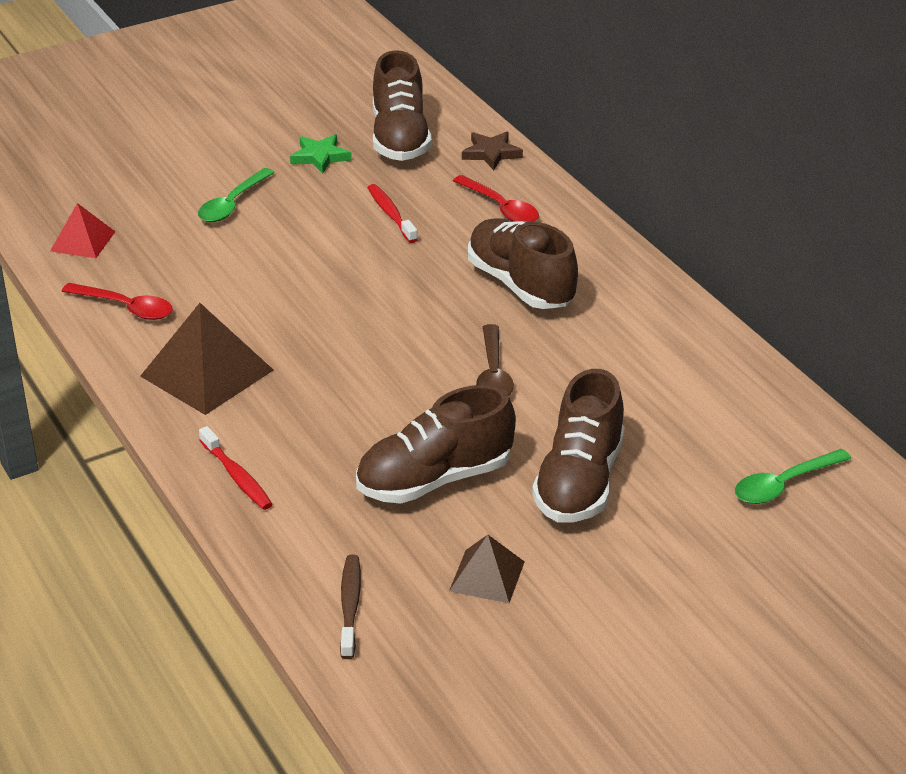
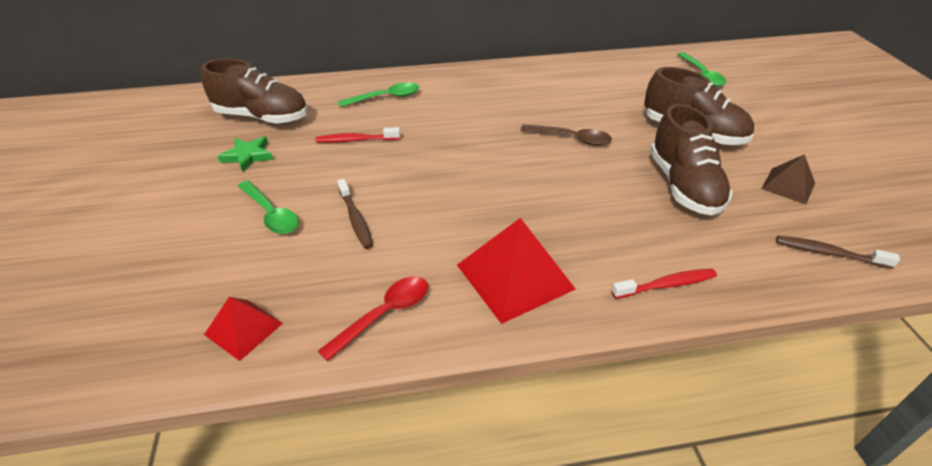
camera: 70 degrees left, 5 degrees up
(207, 373) = (515, 276): brown pyramid -> red pyramid
(249, 255) = (355, 219): none -> brown toothbrush
(491, 153) = (318, 88): brown star -> none
(501, 207) = (385, 98): red spoon -> green spoon
(520, 285) = (478, 109): brown shoe -> none

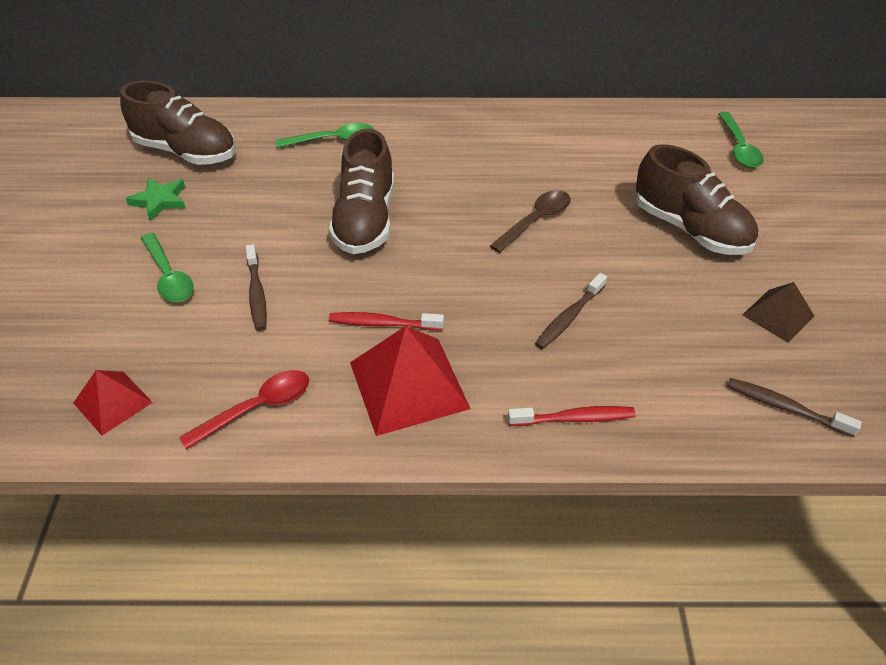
camera: 10 degrees right, 5 degrees up
(356, 140) = (283, 194): red toothbrush -> red toothbrush (383, 323)
(571, 139) = (535, 220): brown spoon -> brown spoon turned 75 degrees counterclockwise
(628, 206) = (569, 317): none -> brown toothbrush
(683, 185) = (647, 299): brown shoe -> brown shoe (365, 220)

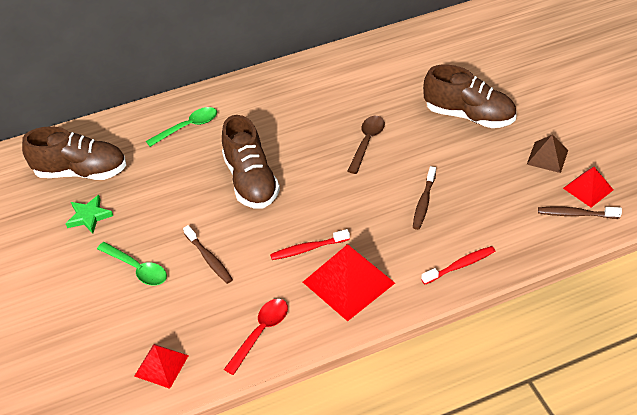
camera: 20 degrees left, 0 degrees up
(738, 147) = (472, 45): green spoon -> none
(821, 378) = (588, 189): none -> red pyramid

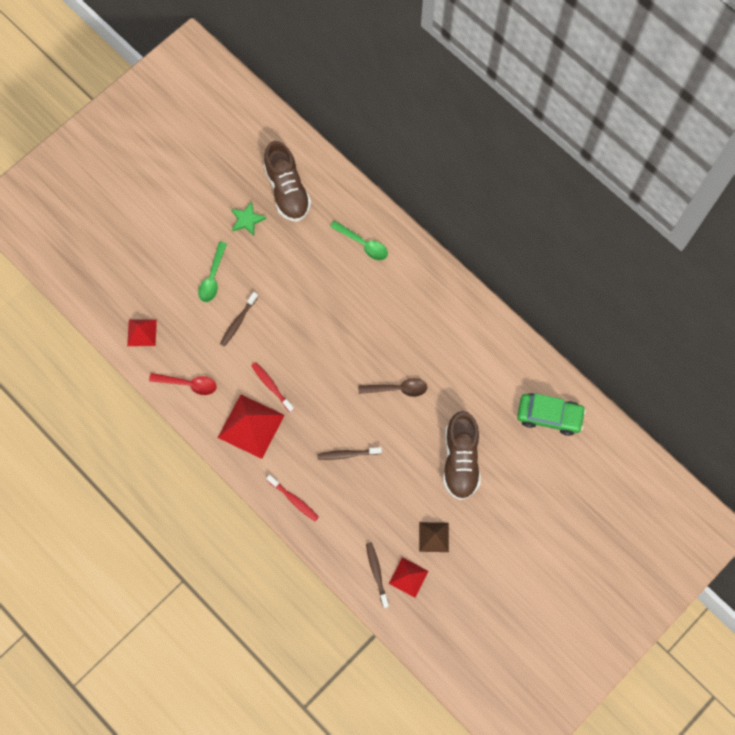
camera: 65 degrees right, 25 degrees up
(251, 181) = (323, 317): brown shoe -> none
(448, 45) = (549, 416): none -> green car

